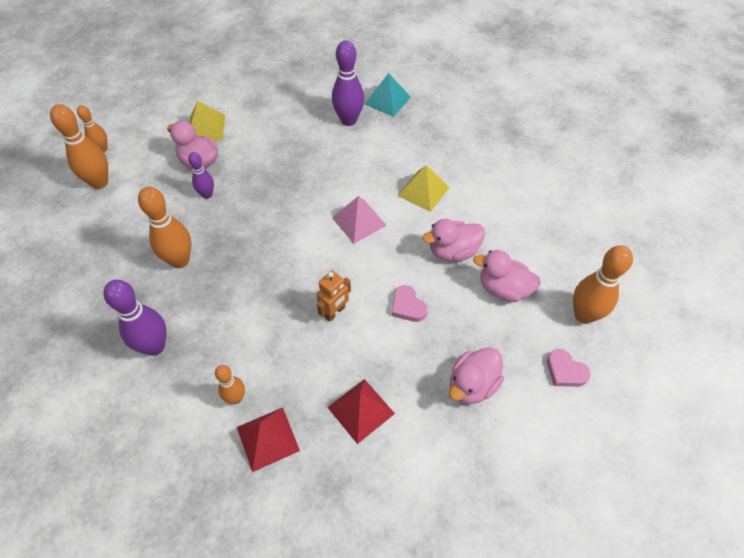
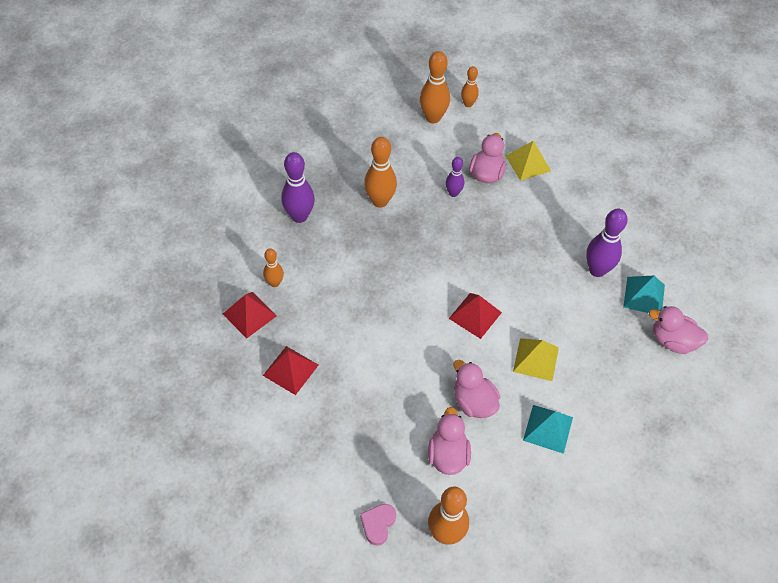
camera: 70 degrees right, 0 degrees up
(334, 312) = (372, 325): orange robot -> none
(359, 221) = (475, 315): pink pyramid -> red pyramid
(407, 306) = (398, 379): pink heart -> none
(472, 385) = (339, 448): pink duck -> pink duck (672, 341)
(495, 205) = (548, 428): none -> turquoise pyramid

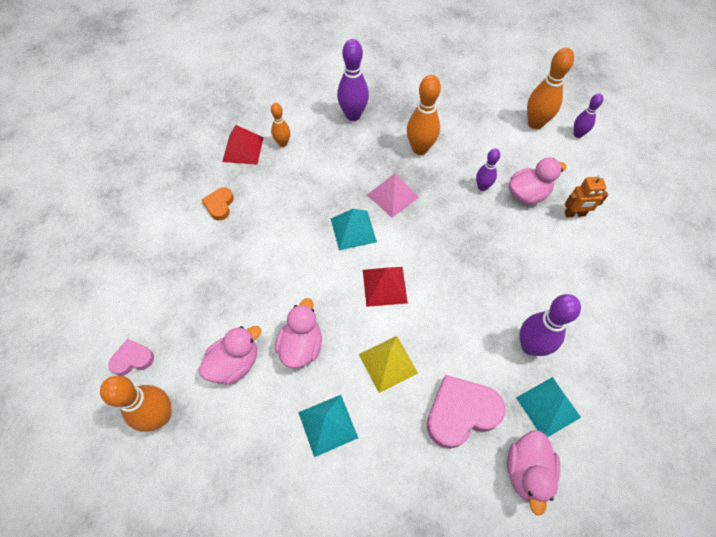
camera: 50 degrees right, 5 degrees up
(290, 370) = (219, 205): red pyramid -> orange heart
(404, 251) = (393, 196): none -> pink pyramid
(408, 298) = (353, 230): none -> turquoise pyramid
(468, 104) = (578, 134): orange bowling pin -> purple bowling pin
(528, 163) = (574, 214): yellow pyramid -> orange robot
(607, 345) = (461, 412): none -> pink heart
(672, 341) = (527, 471): pink duck -> pink duck turned 150 degrees counterclockwise

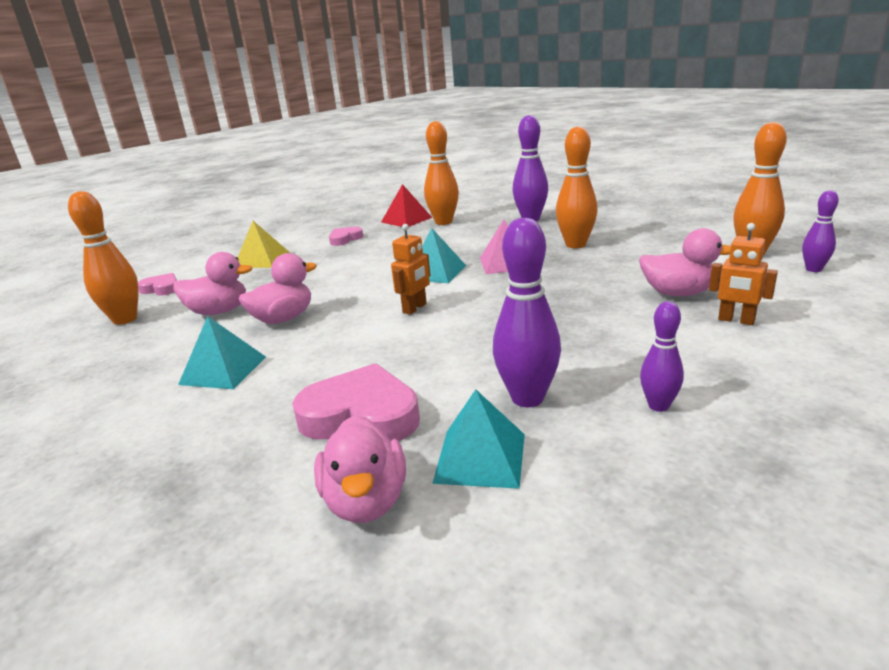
camera: 40 degrees right, 35 degrees down
(219, 205) = (345, 239): orange heart -> pink heart
(283, 143) = (443, 222): orange bowling pin -> orange bowling pin, size x1.71
(384, 286) = (415, 308): red pyramid -> orange robot
(388, 363) = (340, 354): yellow pyramid -> yellow pyramid (262, 260)
(482, 187) = (620, 277): purple bowling pin -> purple bowling pin (658, 406)
(527, 471) = (366, 501): pink duck -> pink duck turned 60 degrees counterclockwise

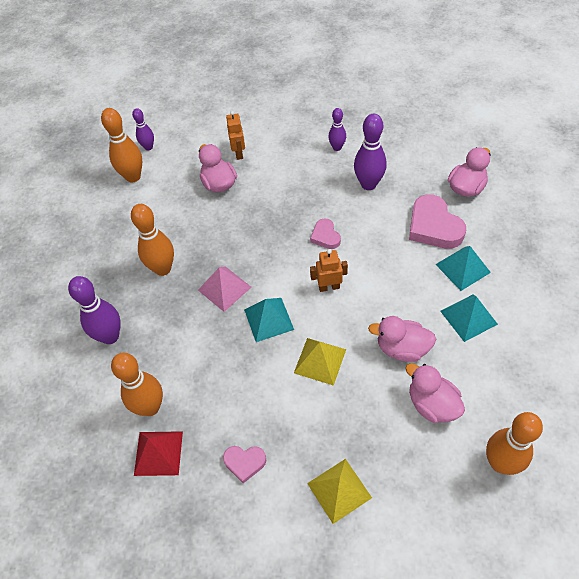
camera: 130 degrees left, 30 degrees up
(161, 288) = (450, 510): pink heart -> pink heart (325, 236)
(354, 280) = (320, 361): none -> yellow pyramid
(480, 457) = (415, 175): turquoise pyramid -> turquoise pyramid (462, 268)

